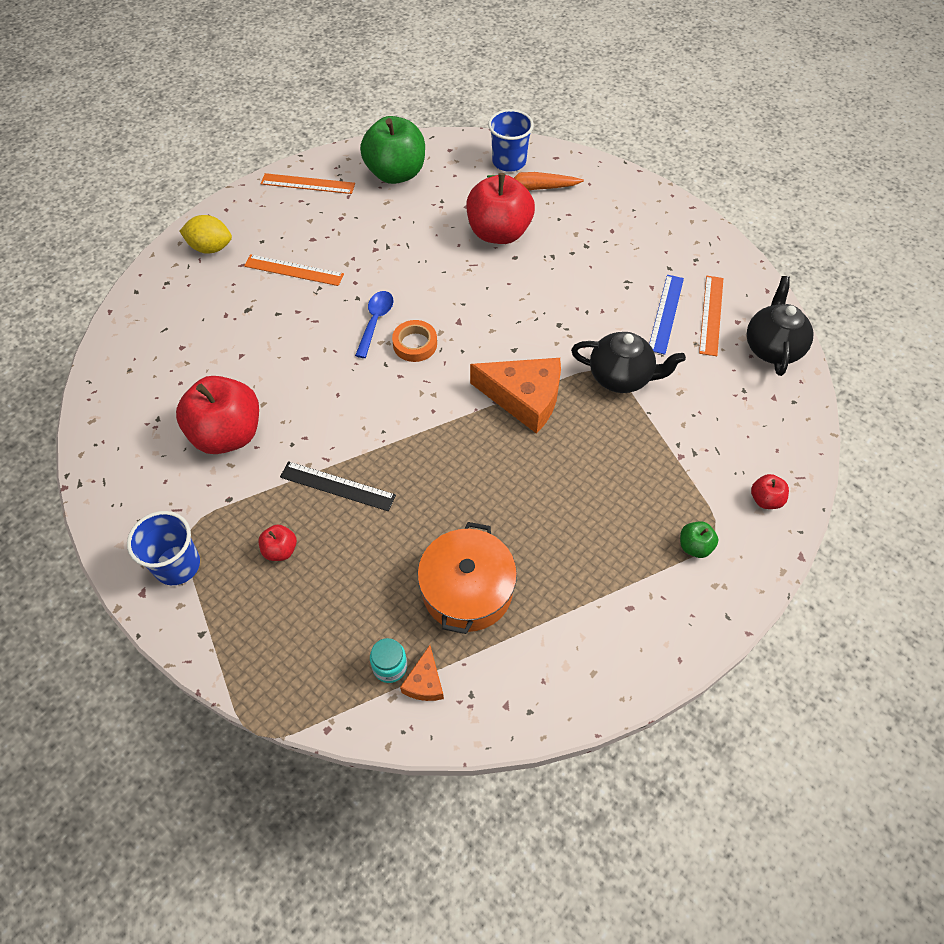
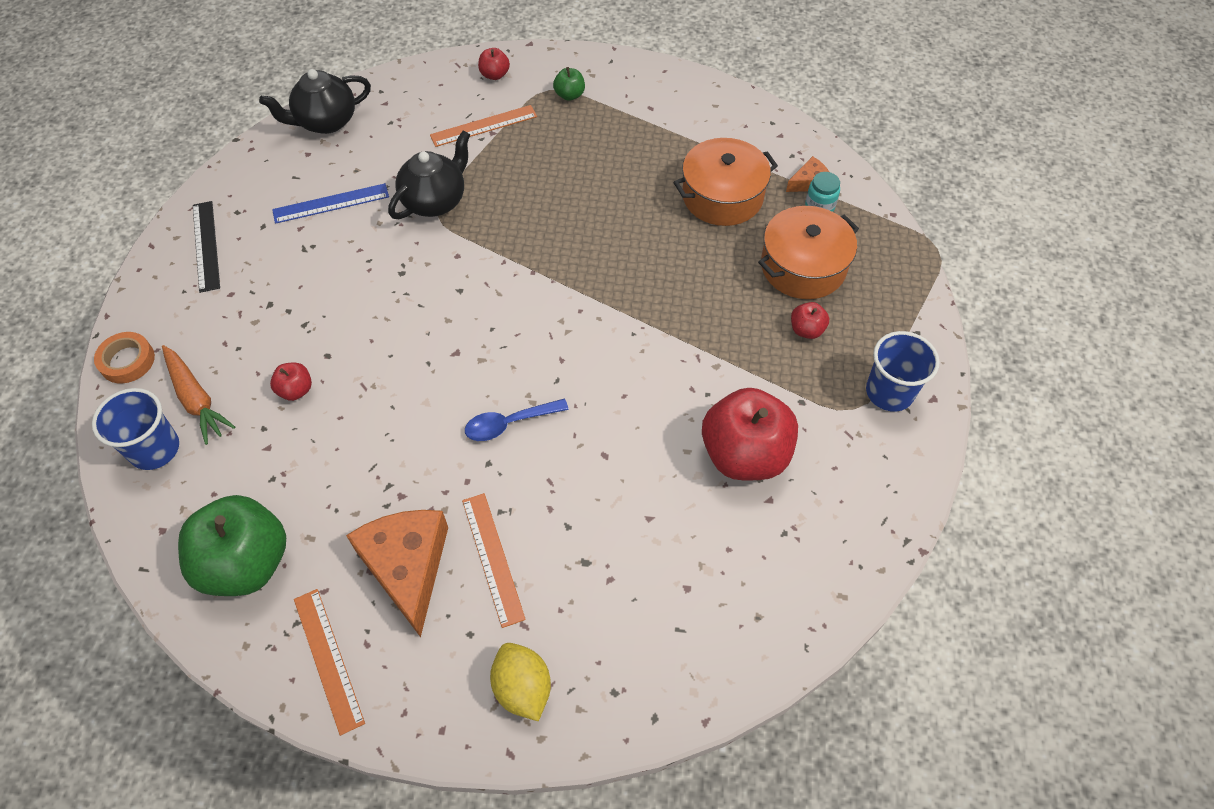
camera: 125 degrees left, 0 degrees up
(337, 486) = (715, 330): black ruler -> black ruler (206, 245)
(339, 597) = (803, 266): none -> orange pot
(415, 344) = (513, 371): orange tape -> orange tape (127, 361)
(499, 232) = (296, 390): red apple -> red apple, size x0.44
(524, 398) = (512, 253): orange cheese -> orange cheese (407, 566)
(621, 377) = (435, 201): black teapot -> black teapot turned 60 degrees clockwise
(711, 315) = (311, 173): orange ruler -> orange ruler (484, 126)

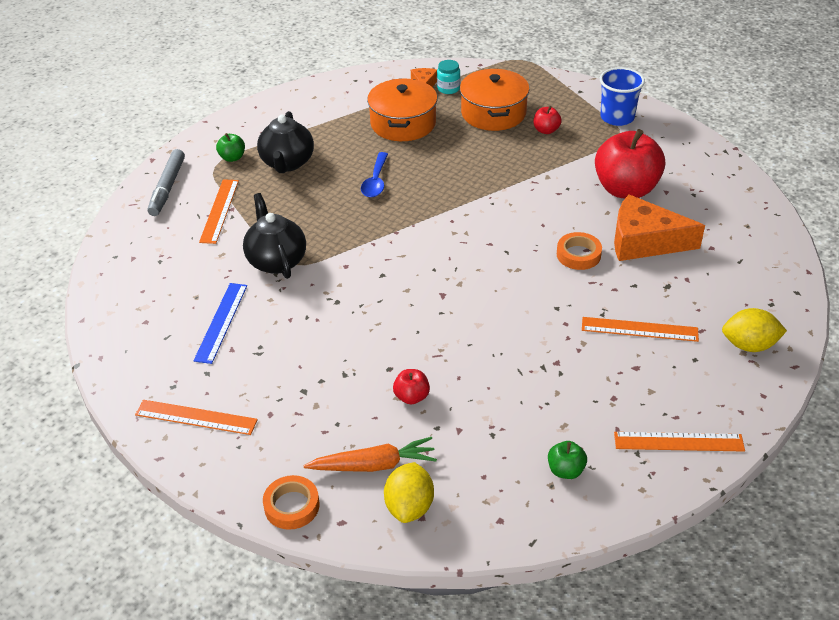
camera: 60 degrees left, 15 degrees down
(155, 449) = (409, 506): blue cup -> yellow lemon
(206, 245) = (196, 417): black ruler -> orange ruler
(246, 563) = (565, 470): green apple -> green apple, size x0.44
(326, 122) = (117, 299): black teapot -> black teapot (287, 163)
(407, 566) = (622, 376): orange cheese -> orange cheese (644, 241)
(494, 75) = (167, 188): red apple -> grey marker
(509, 423) = (529, 286): blue spoon -> blue spoon (375, 181)
(590, 450) = (578, 255): none -> orange tape

